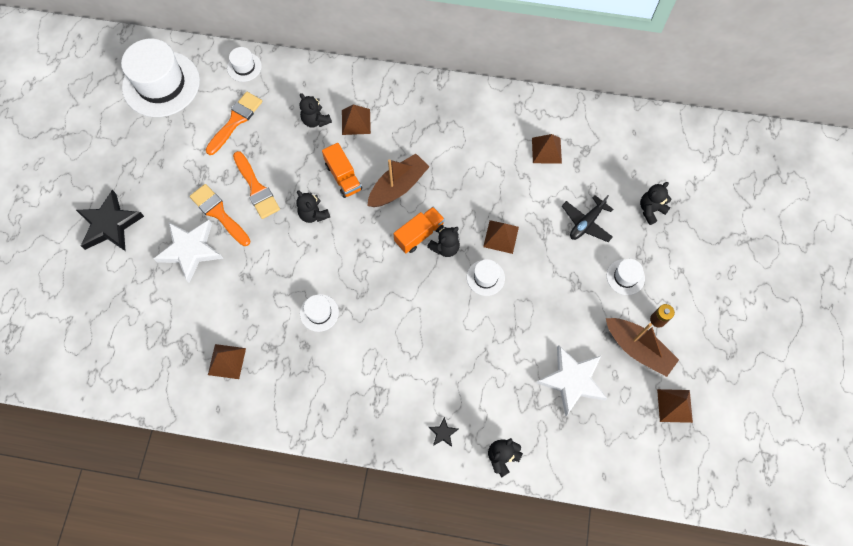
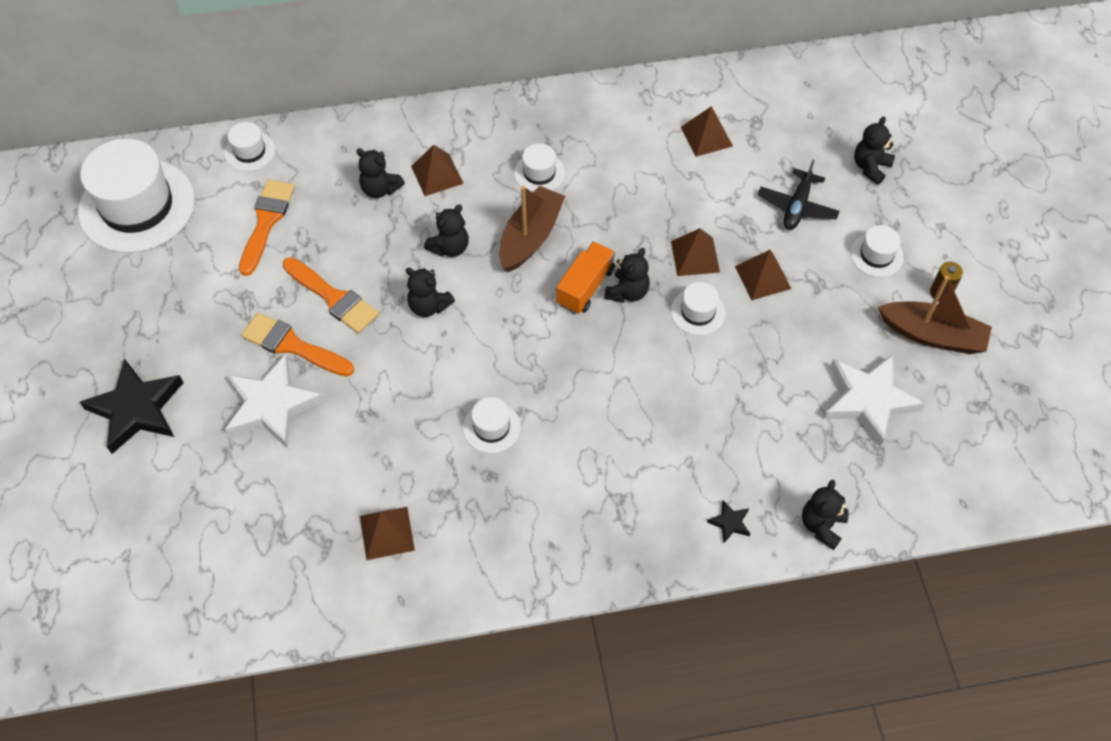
camera: 20 degrees left, 10 degrees down
(343, 177) = (450, 247): orange truck -> black teddy bear
(423, 142) = (539, 173): none -> white hat
(675, 405) = (1010, 387): brown pyramid -> brown pyramid (763, 277)

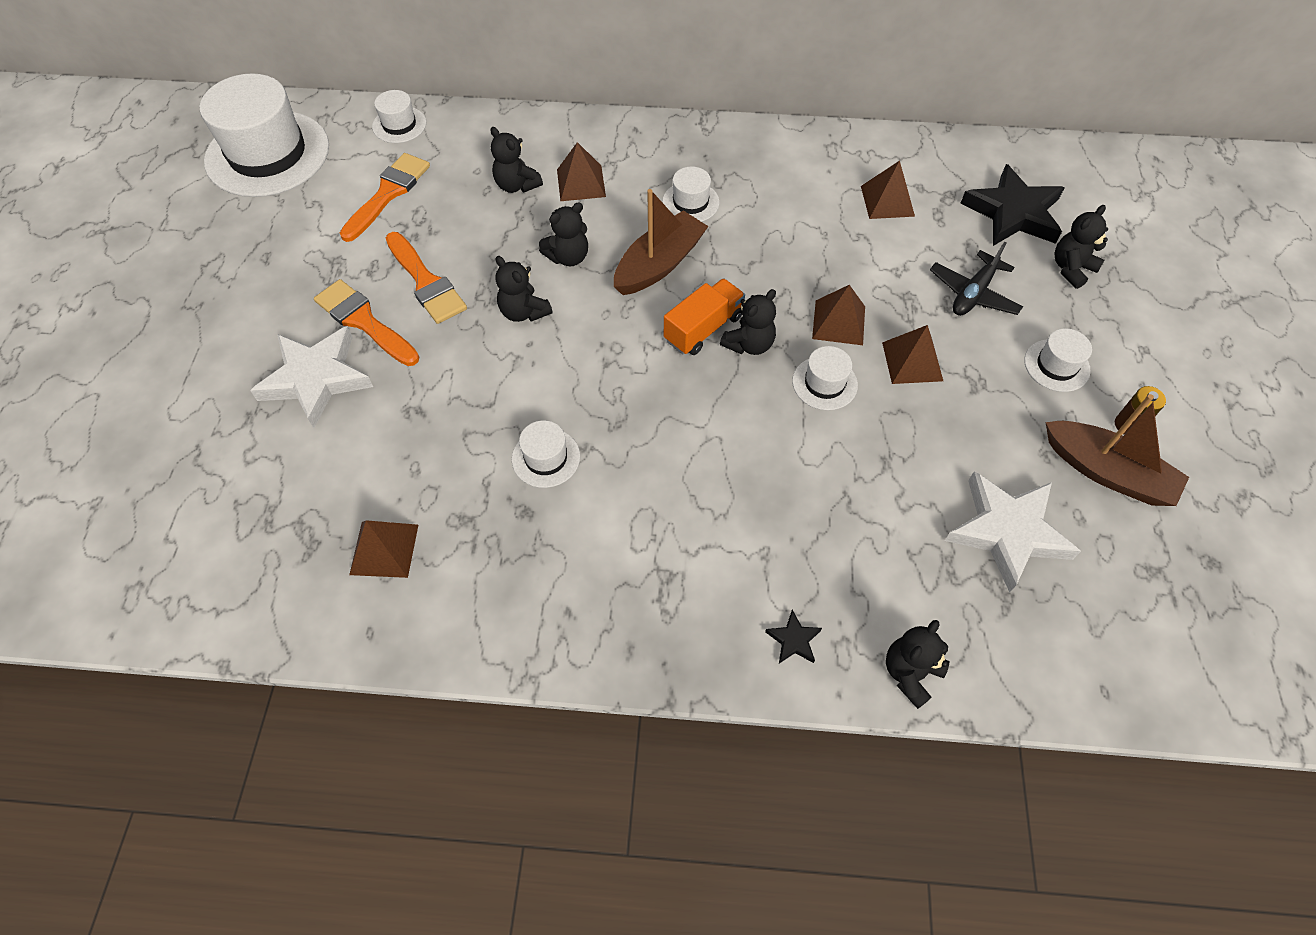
camera: 15 degrees right, 0 degrees up
(136, 409) = (177, 351): black star -> black star (1013, 213)

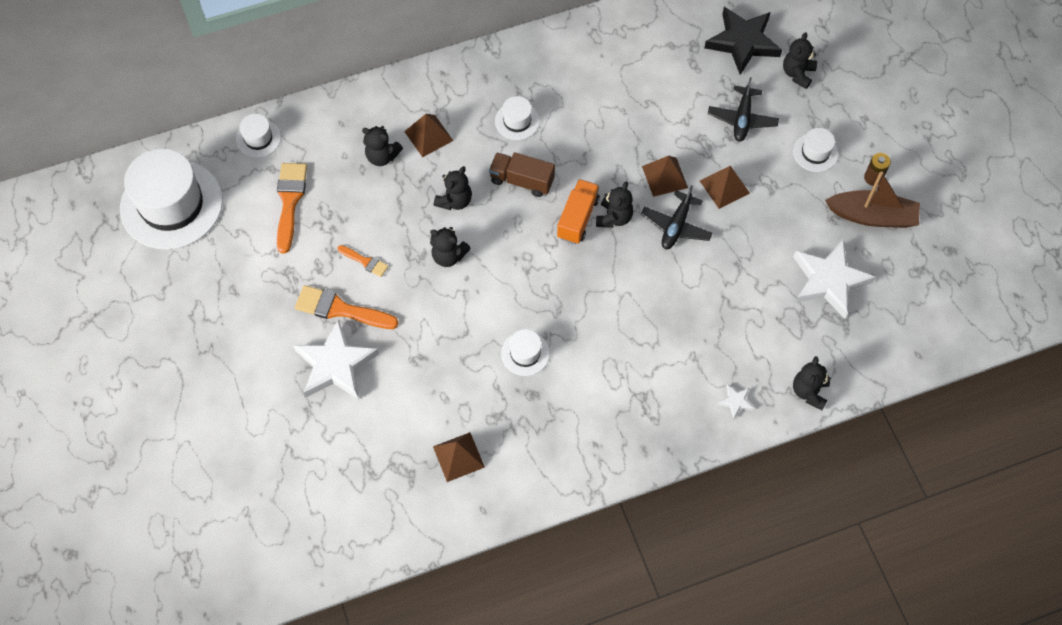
camera: 25 degrees left, 5 degrees up
(426, 282) = (365, 261): orange brush -> orange brush, size x0.54
(659, 264) = (522, 181): brown boat -> brown truck
(793, 640) = (735, 402): black star -> white star
(824, 383) = (676, 226): white hat -> black plane
(887, 201) = (654, 66): brown pyramid -> none

